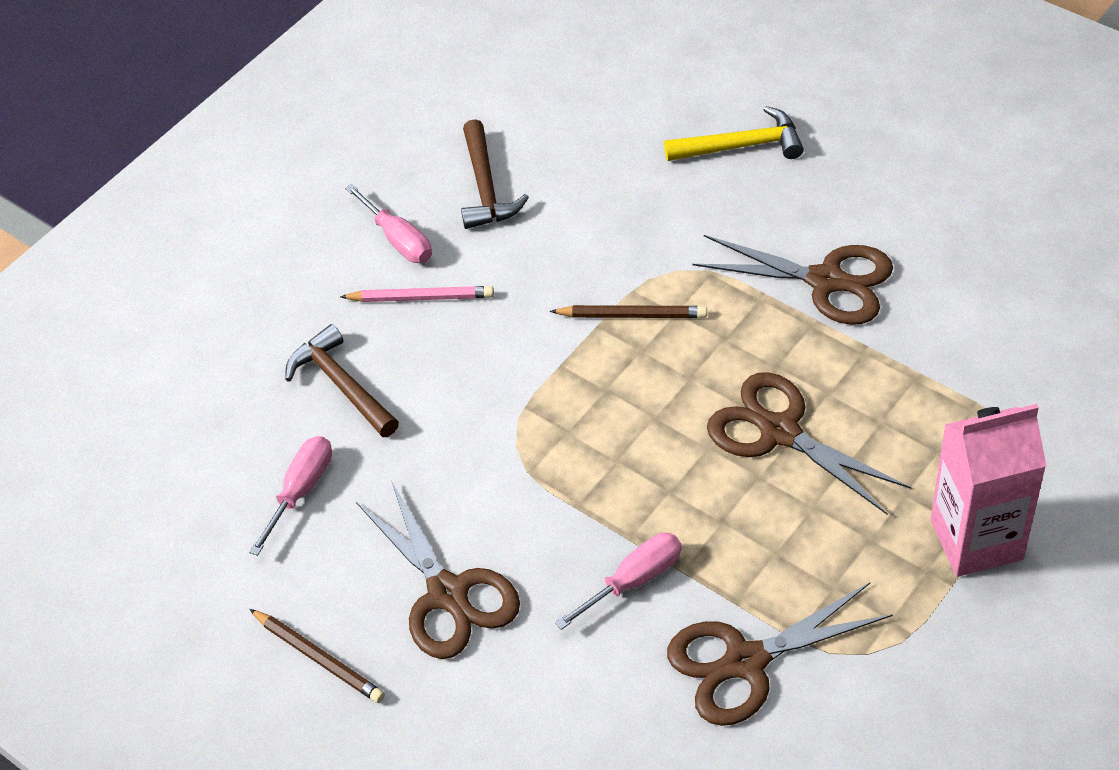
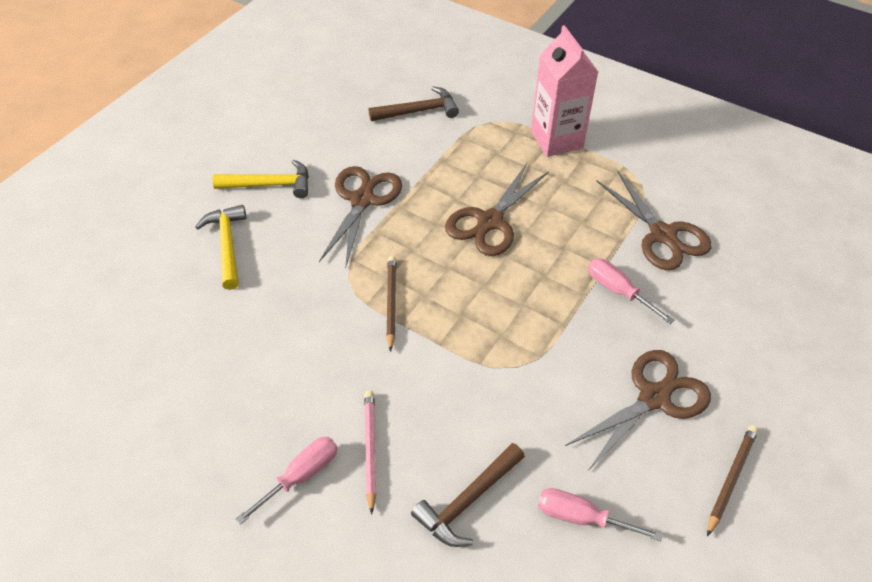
camera: 100 degrees left, 0 degrees up
(485, 187) = (245, 412): brown hammer -> brown hammer (418, 111)
(856, 178) = (270, 185): none -> yellow hammer

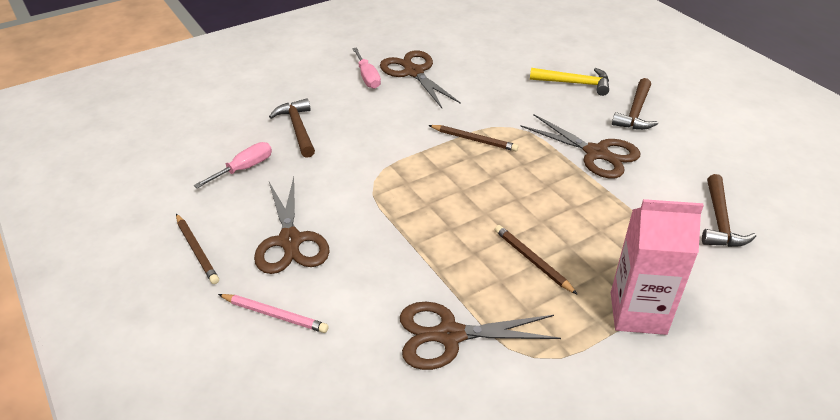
camera: 115 degrees right, 10 degrees down
(270, 185) = (635, 112): yellow hammer -> brown hammer
(370, 449) = (363, 103): pink pencil -> pink pencil (275, 315)
(490, 221) = (533, 218): brown scissors -> brown scissors (414, 72)
(544, 208) = (532, 260): none -> brown pencil
(618, 291) = (403, 268): pink screwdriver -> none

